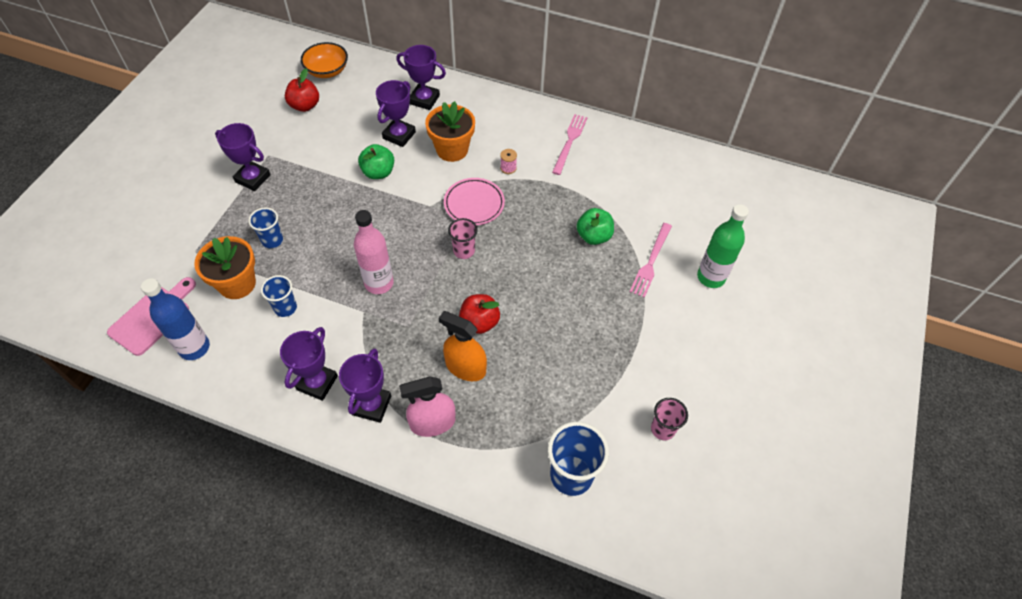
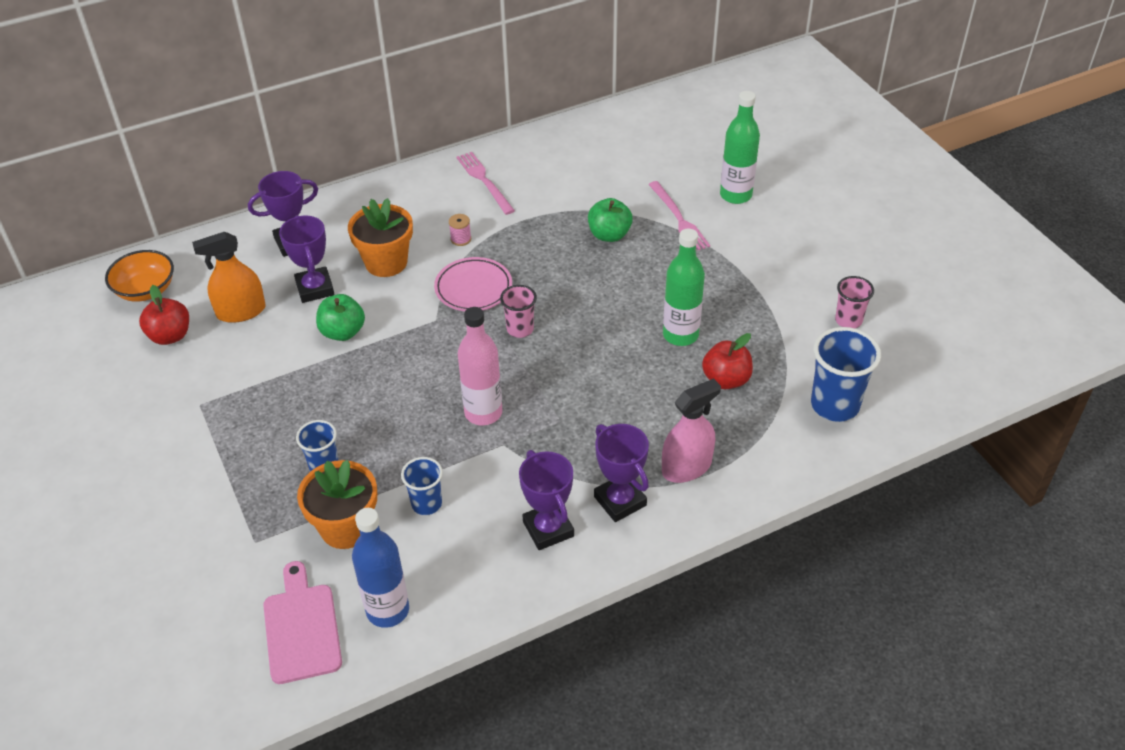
camera: 45 degrees left, 10 degrees down
(252, 178) = (215, 436): purple trophy -> none
(432, 423) = (686, 467): pink spray bottle -> pink spray bottle turned 150 degrees counterclockwise
(465, 367) = (652, 408): orange spray bottle -> orange spray bottle (241, 311)
(479, 322) = (613, 368): red apple -> red apple (726, 379)
(545, 338) = (680, 335): none -> green bottle

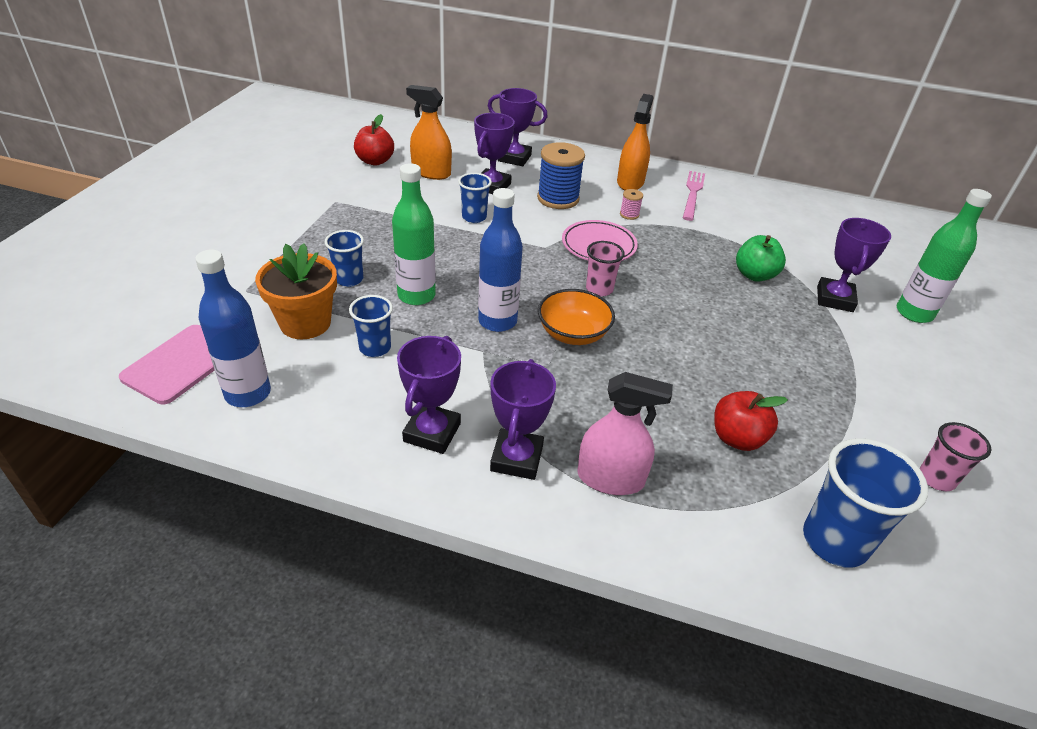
camera: 40 degrees right, 5 degrees down
(146, 290) = (397, 134): orange bowl -> orange bowl (573, 334)
(343, 332) = (474, 217): green apple -> blue cup
(386, 262) = (558, 198): orange flower pot -> blue spool
(423, 203) = (630, 182): none -> orange spray bottle
(483, 413) = (497, 321): pink bottle -> blue bottle
(679, 218) = (834, 299): pink fork -> purple trophy
(680, 335) = (734, 377): green bottle -> green bottle (416, 295)

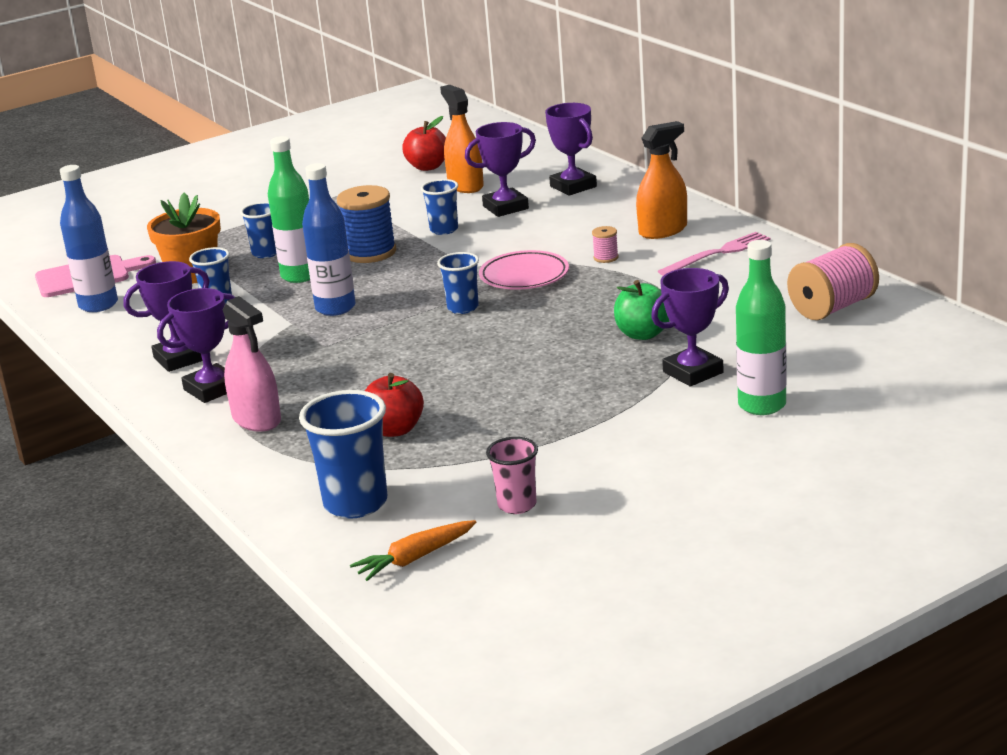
camera: 45 degrees right, 15 degrees down
(558, 198) = (554, 230): blue spool -> blue spool (370, 252)
(573, 334) = (383, 331): orange bowl -> none
(599, 289) = (463, 308): pink cup -> blue cup
(821, 219) = (832, 307): none -> pink spool
(969, 582) = (415, 558): none -> orange carrot

